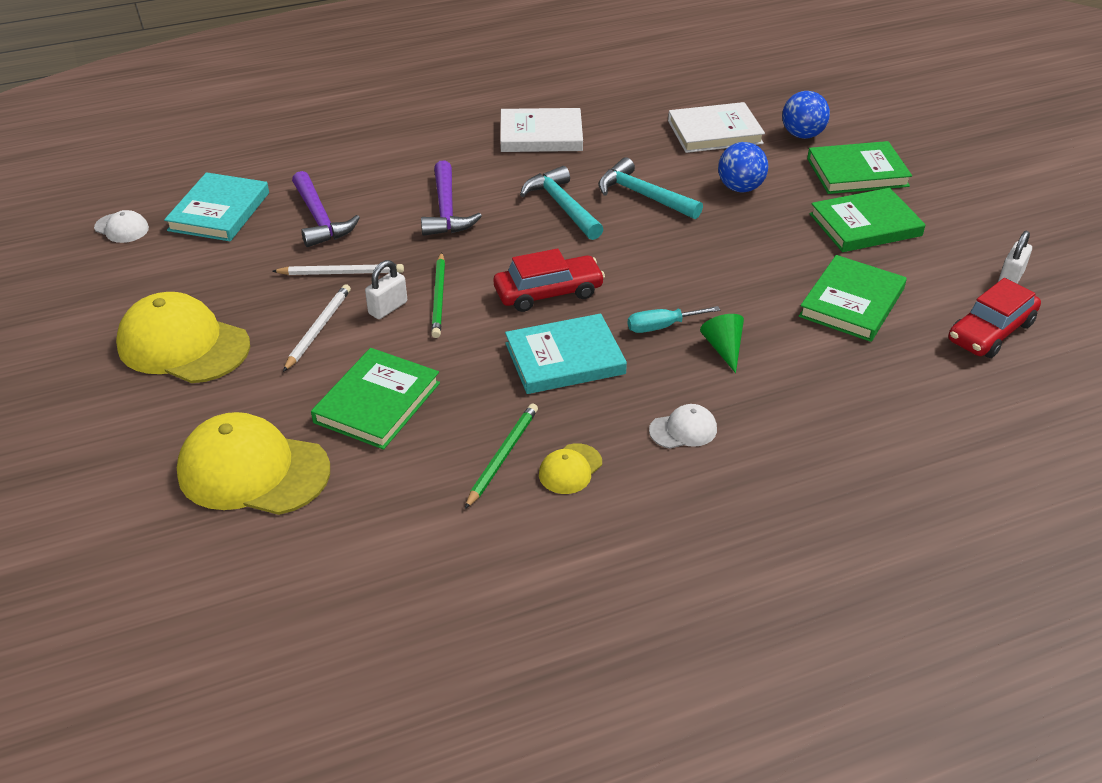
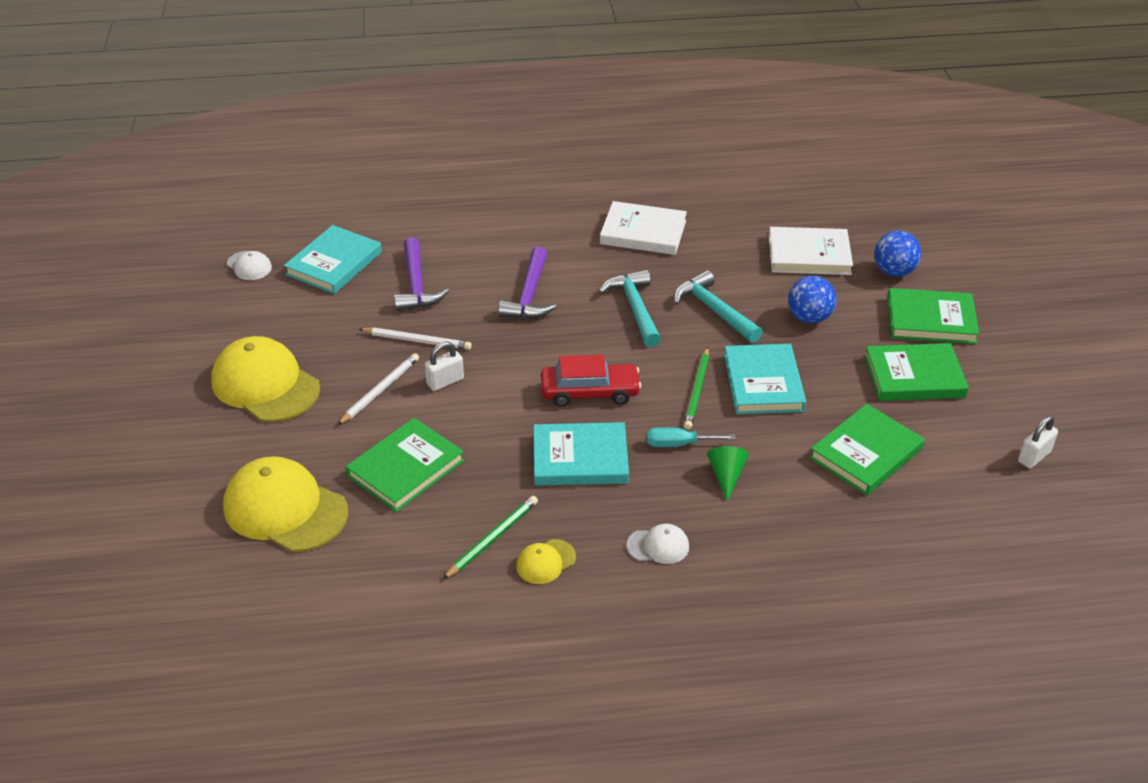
camera: 15 degrees right, 0 degrees up
(439, 297) = (492, 379): green pencil -> green pencil (697, 390)
(722, 255) = (763, 383): none -> turquoise book
(990, 332) = (987, 507): red car -> none

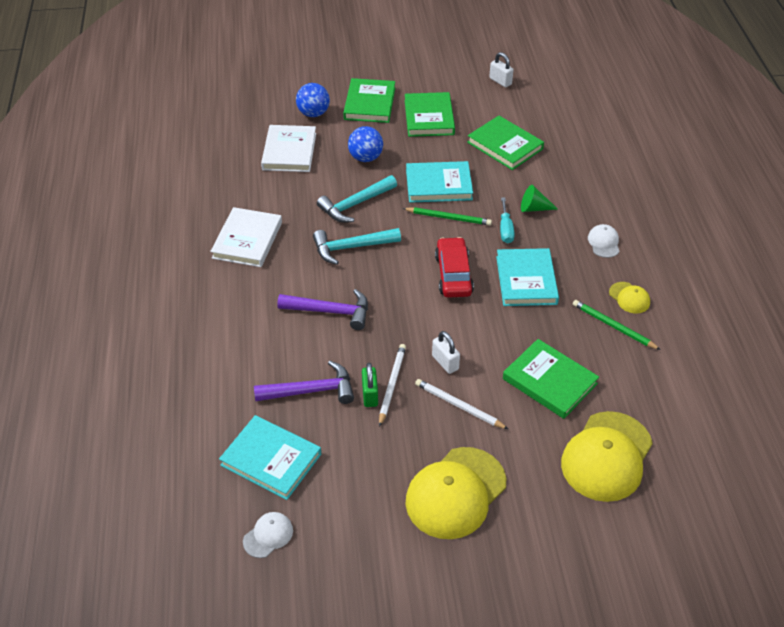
camera: 90 degrees left, 5 degrees up
(405, 325) = (370, 395): none -> green padlock

